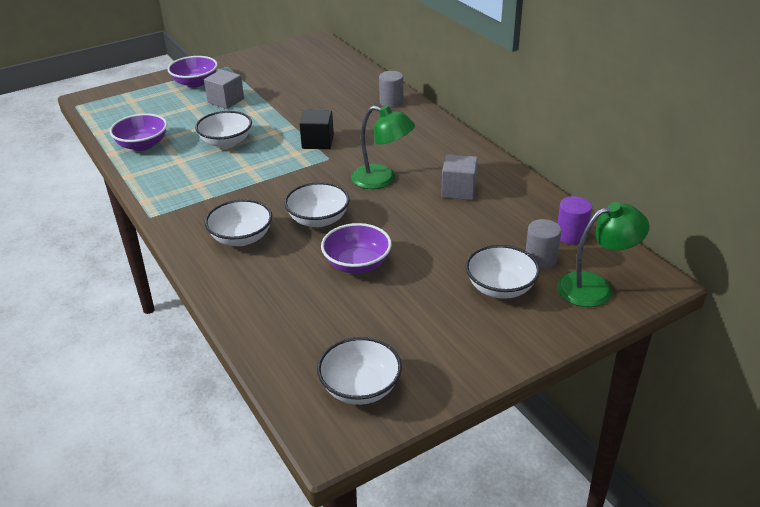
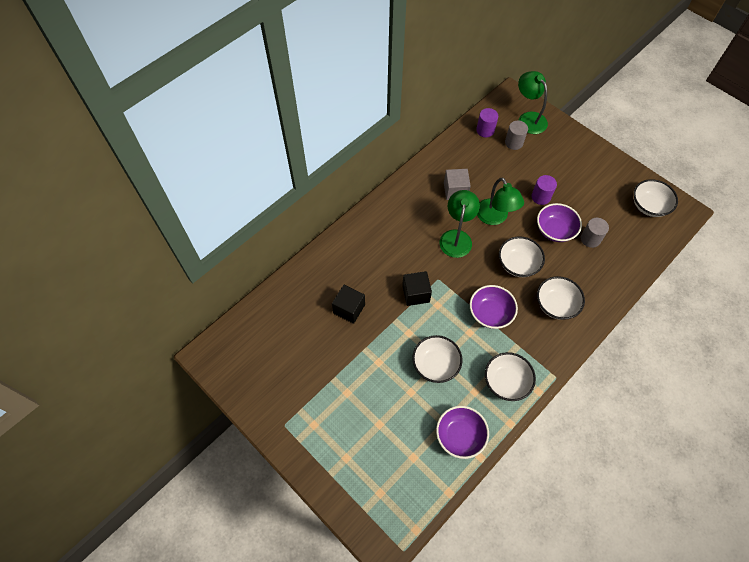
camera: 105 degrees left, 25 degrees up
(195, 83) = (329, 442): purple bowl -> purple bowl (490, 313)
(226, 101) = (361, 395): grey cube -> none
(322, 103) = (349, 309): none -> black cube
(391, 102) = (336, 256): grey cylinder -> grey cylinder (590, 239)
(401, 214) = (495, 217): none -> green lamp
(423, 264) = (540, 197): none -> purple cylinder
(500, 288) = (546, 158): white bowl -> white bowl (506, 382)

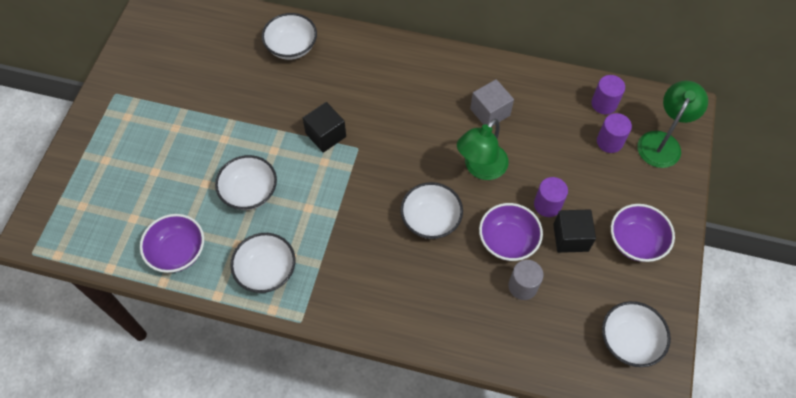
camera: 60 degrees right, 0 degrees up
(349, 309) = (270, 84): black cube -> black cube (570, 237)
(456, 237) = (425, 141): green lamp -> none
(490, 313) = (345, 218): purple bowl -> purple bowl (636, 241)
(514, 143) = (609, 142): grey cylinder -> purple cylinder
(556, 304) = (399, 283): white bowl -> white bowl (291, 47)

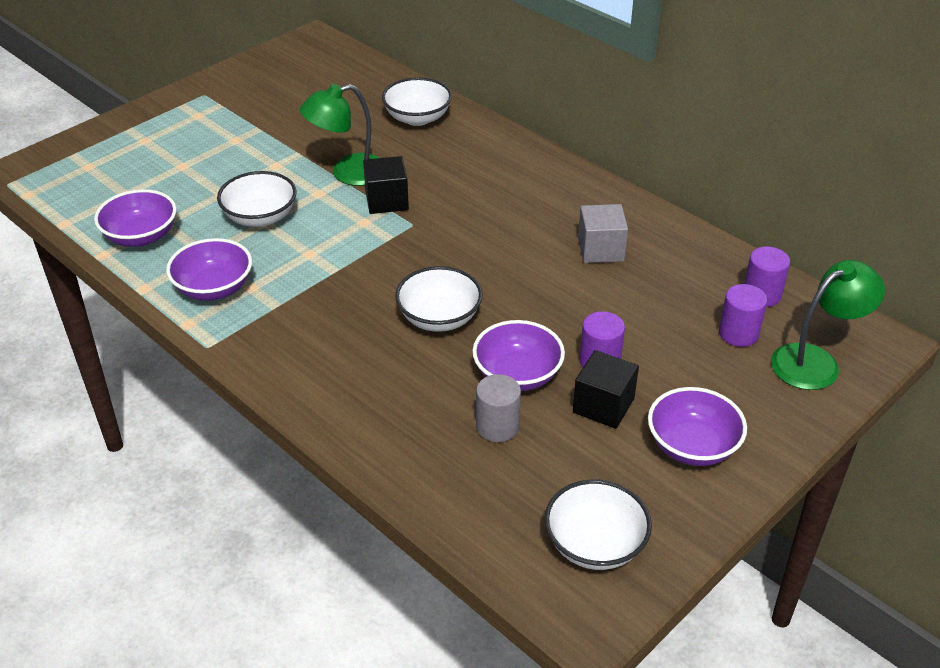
camera: 30 degrees right, 20 degrees down
(266, 271) = (214, 288): white bowl -> purple bowl
(480, 168) = (543, 295): green lamp -> green lamp (348, 173)

